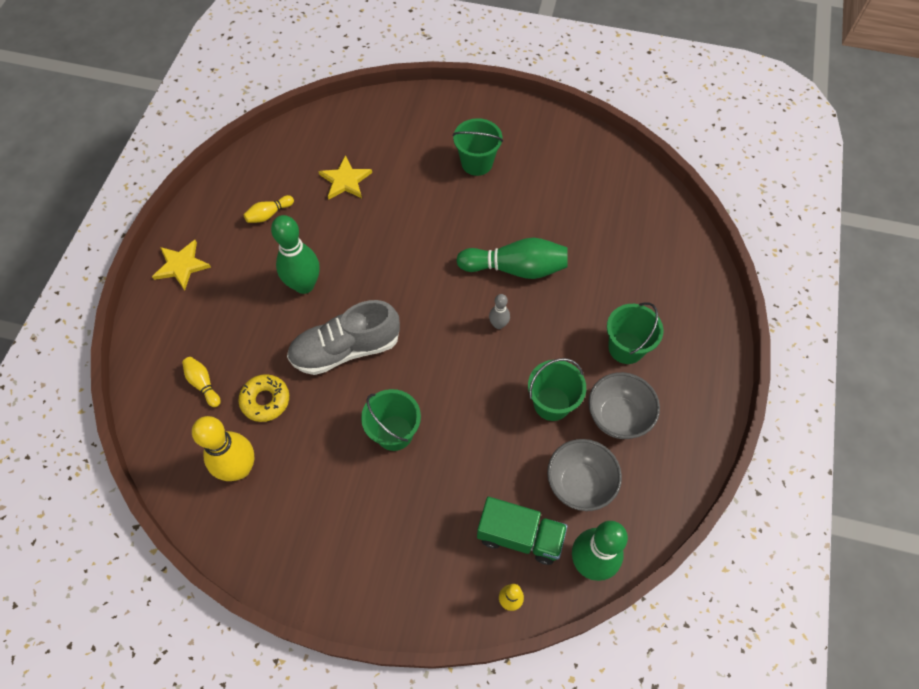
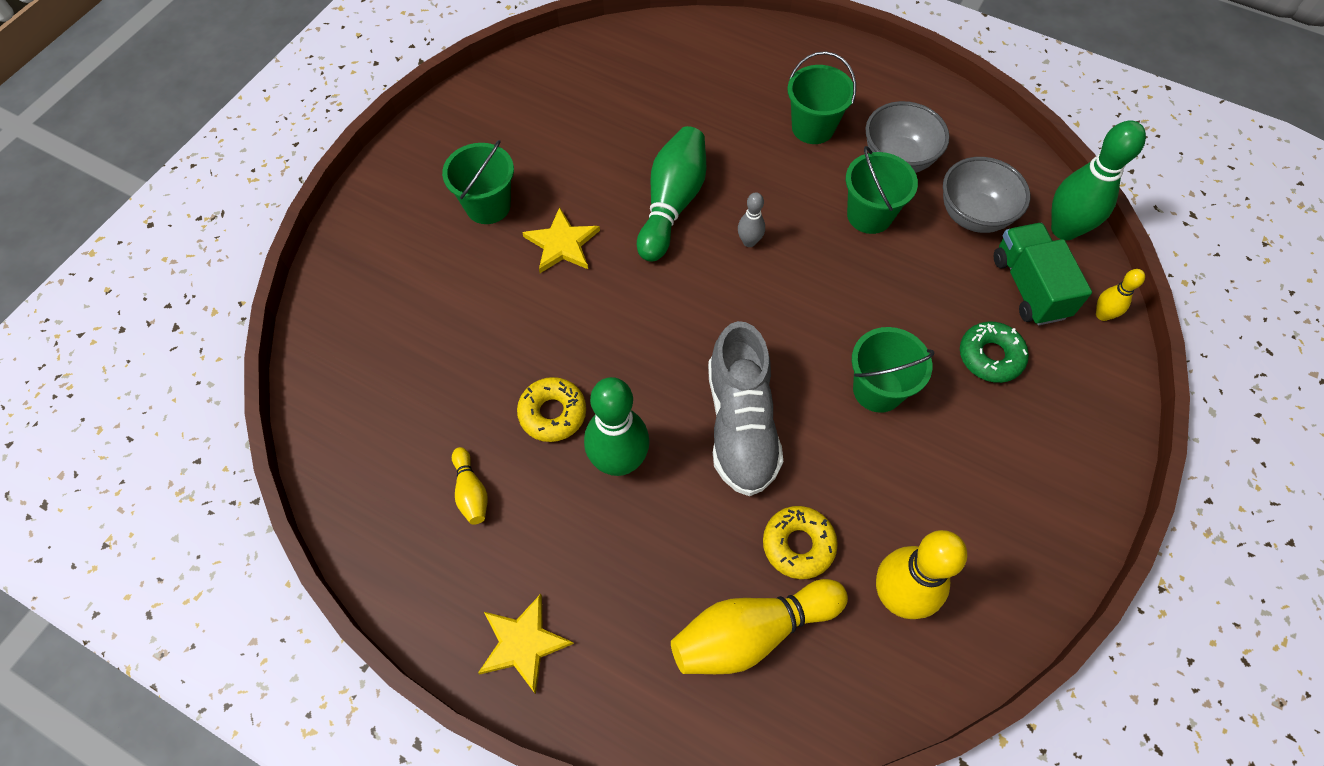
camera: 75 degrees left, 0 degrees up
(203, 384) = (751, 632): yellow bowling pin -> yellow bowling pin, size x2.02
(330, 241) = (552, 413): none -> yellow donut
(345, 180) = (449, 373): yellow star -> yellow star (562, 244)
(444, 511) = (990, 356): none -> green donut
(520, 536) = (1029, 287): green truck -> green truck turned 45 degrees counterclockwise

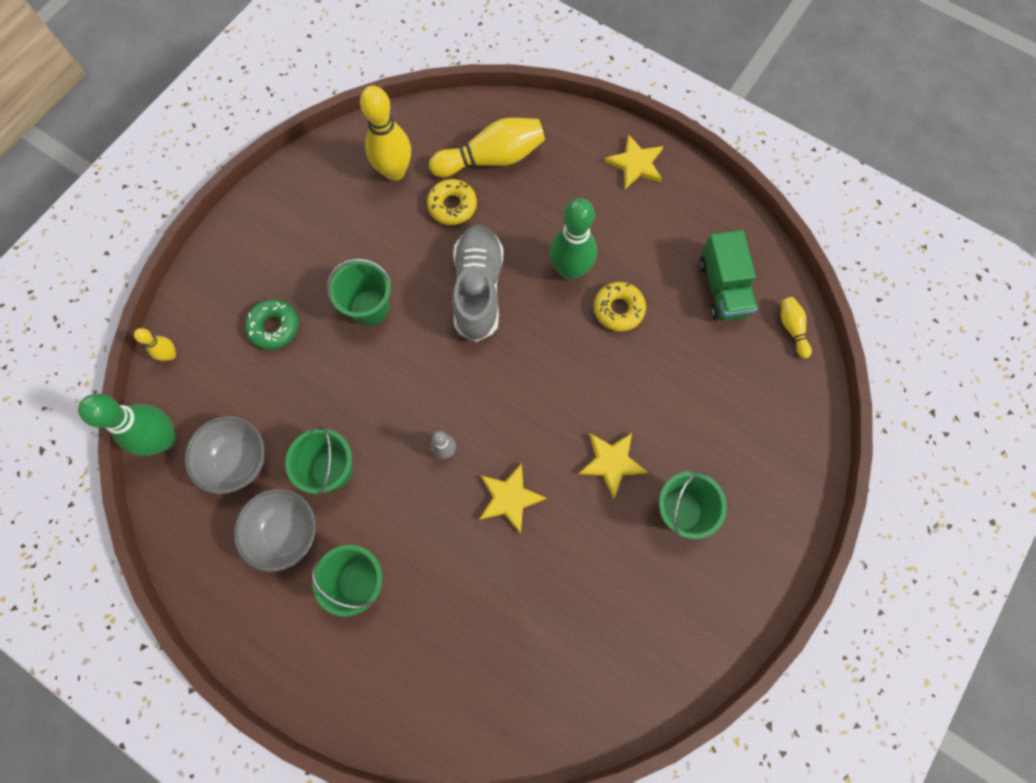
camera: 175 degrees left, 10 degrees up
(471, 492) = (675, 257): yellow bowling pin -> yellow bowling pin (792, 329)
(672, 204) = (509, 498): green bowling pin -> yellow star
(1029, 287) = (219, 385): green truck -> green truck (722, 288)

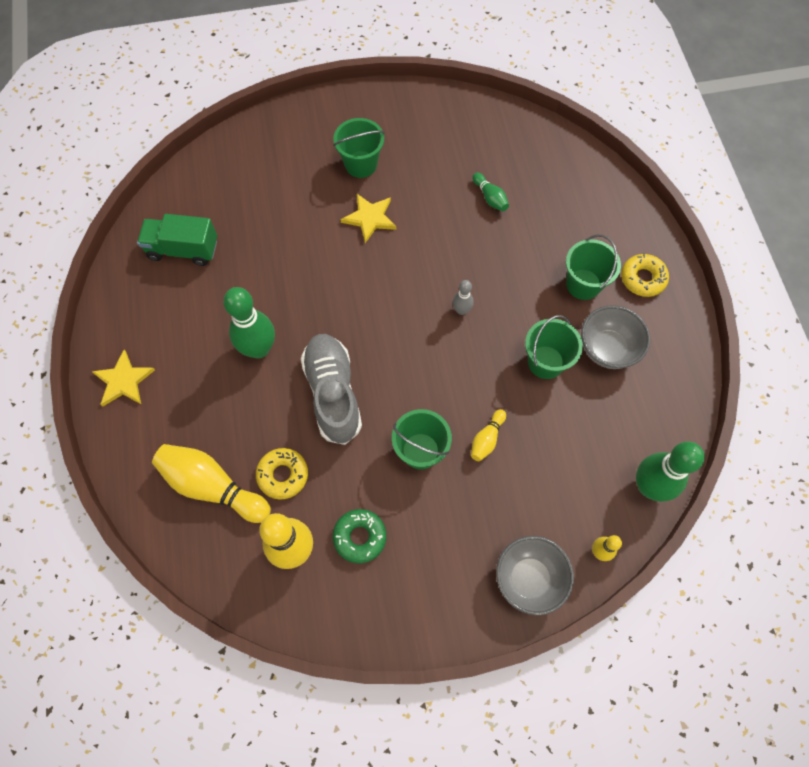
camera: 135 degrees left, 5 degrees down
(238, 461) = (605, 423): grey bowl -> grey bowl (529, 579)
(274, 327) = (502, 501): green donut -> green donut (360, 537)
(478, 289) = (333, 393): grey shoe -> grey shoe turned 120 degrees clockwise
(509, 498) = (450, 251): yellow star -> none
(528, 594) = (490, 197): none -> green bowling pin
(618, 309) = (260, 295): yellow donut -> yellow donut (642, 278)
(722, 288) = (183, 249): green truck -> green truck turned 120 degrees counterclockwise
(792, 329) = (178, 192): yellow bowling pin -> yellow bowling pin (487, 439)

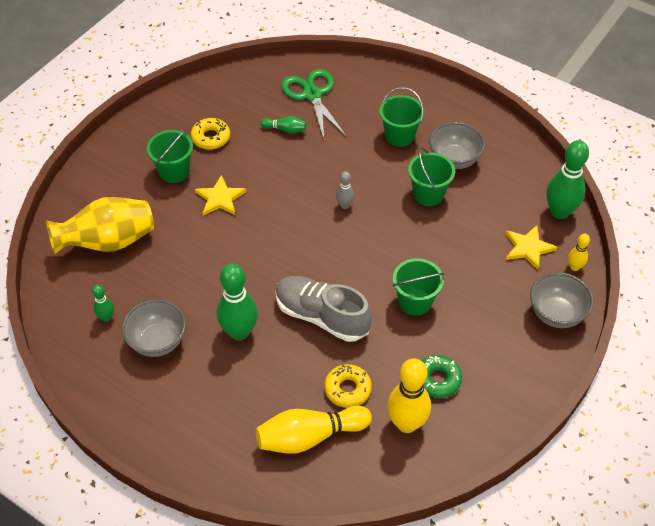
camera: 45 degrees left, 15 degrees down
(123, 381) = (165, 431): yellow star -> yellow star (528, 248)
(183, 249) = (106, 317): green truck -> green bowling pin
(195, 302) = (157, 341): none -> grey bowl
(250, 187) = (108, 242): none -> yellow vase
(487, 439) = (445, 262): yellow bowling pin -> none
(549, 182) = (312, 95): none -> green scissors
(642, 278) = (429, 107): yellow donut -> yellow donut (211, 138)

